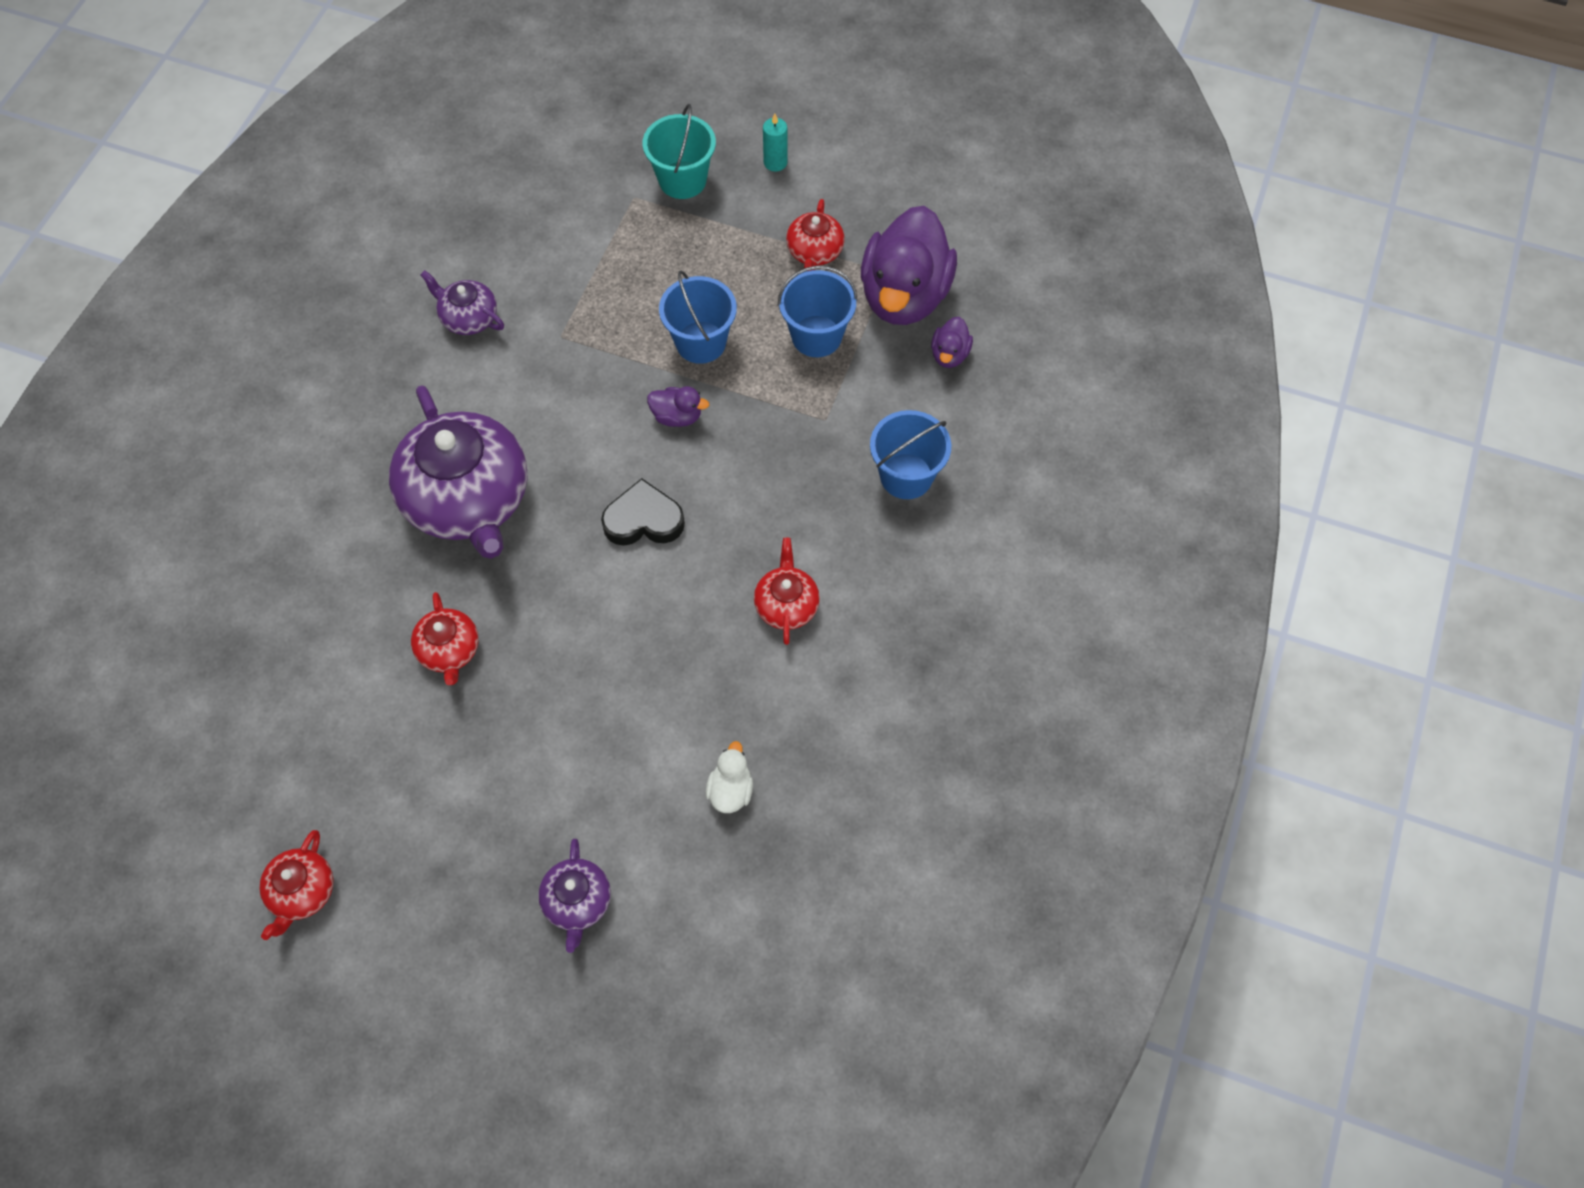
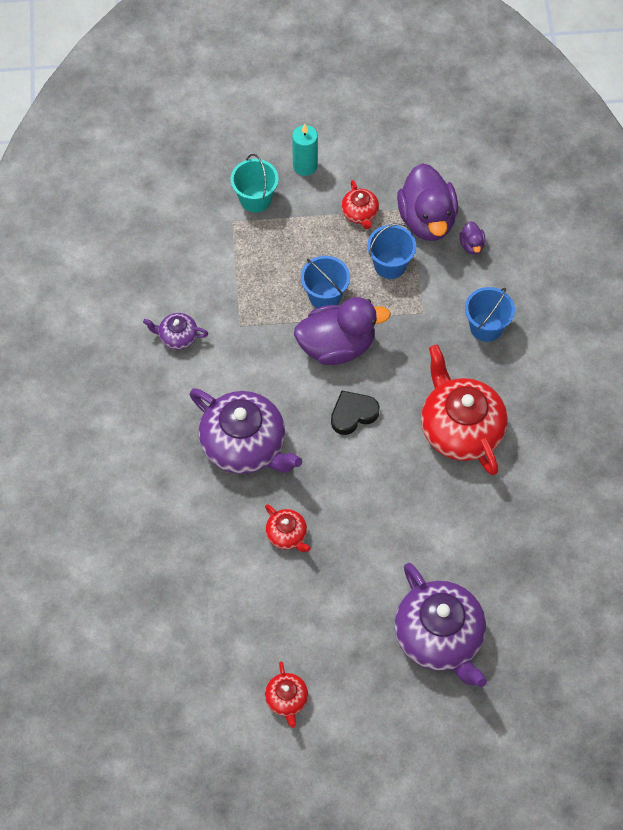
camera: 25 degrees left, 0 degrees up
(577, 902) = (439, 637): purple teapot -> purple teapot, size x2.12
(677, 416) = (337, 346): purple duck -> purple duck, size x2.34
(730, 790) = (487, 542): white duck -> none
(775, 162) = (305, 166): turquoise candle -> turquoise candle, size x1.57
(786, 605) = (460, 428): red teapot -> red teapot, size x2.12

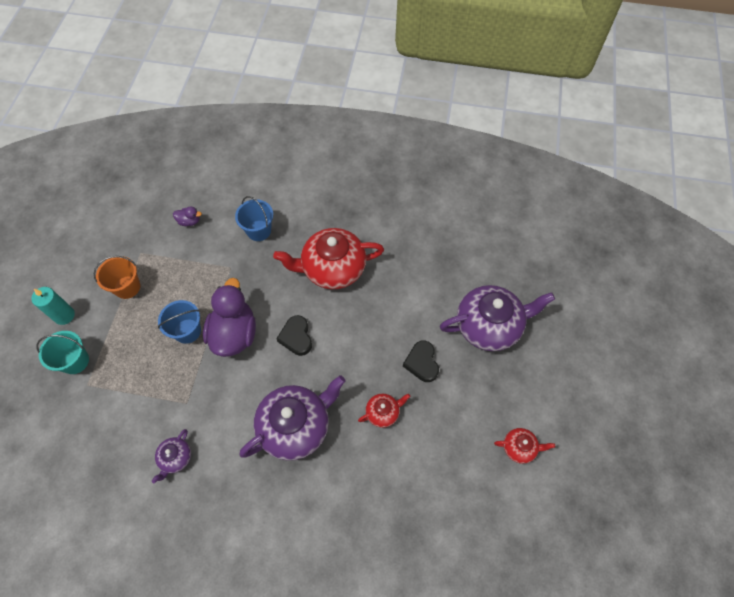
camera: 75 degrees left, 0 degrees up
(360, 213) = (127, 287): red teapot -> orange bucket
(363, 565) = (422, 363): none -> black heart
(390, 265) = (181, 278): blue bucket -> none
(427, 220) = (155, 244): purple duck -> none

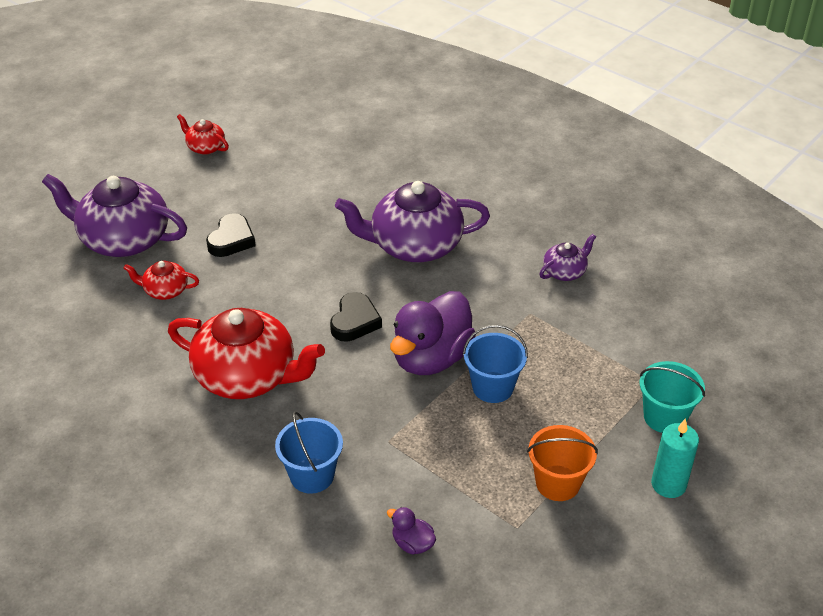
camera: 150 degrees left, 20 degrees down
(383, 412) = (312, 219): red teapot -> red teapot (165, 290)

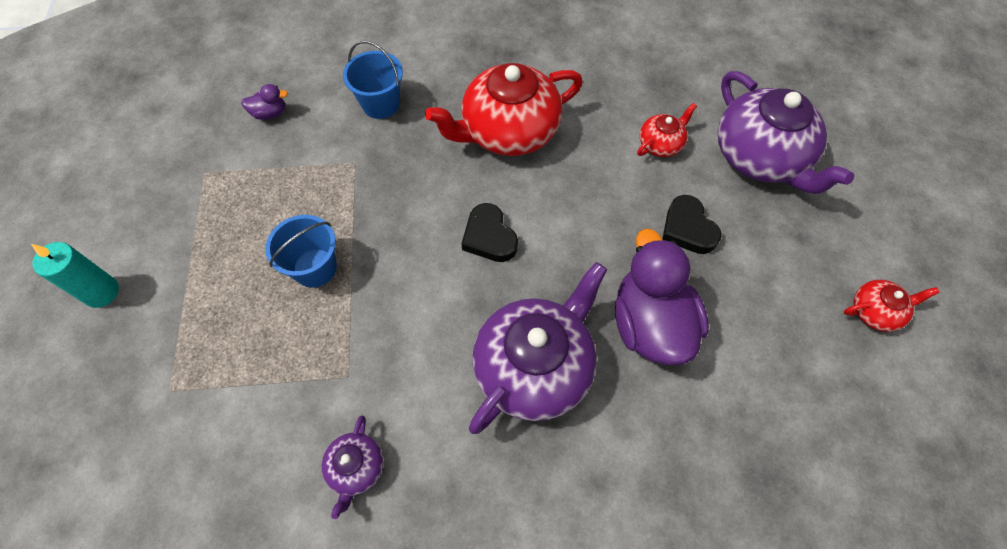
camera: 135 degrees right, 20 degrees up
(123, 239) = (760, 157): purple teapot -> purple teapot turned 90 degrees clockwise
(431, 358) = (391, 254): purple duck -> purple duck (650, 323)
(558, 483) = (197, 226): orange bucket -> none
(664, 417) = (138, 358): turquoise bucket -> none

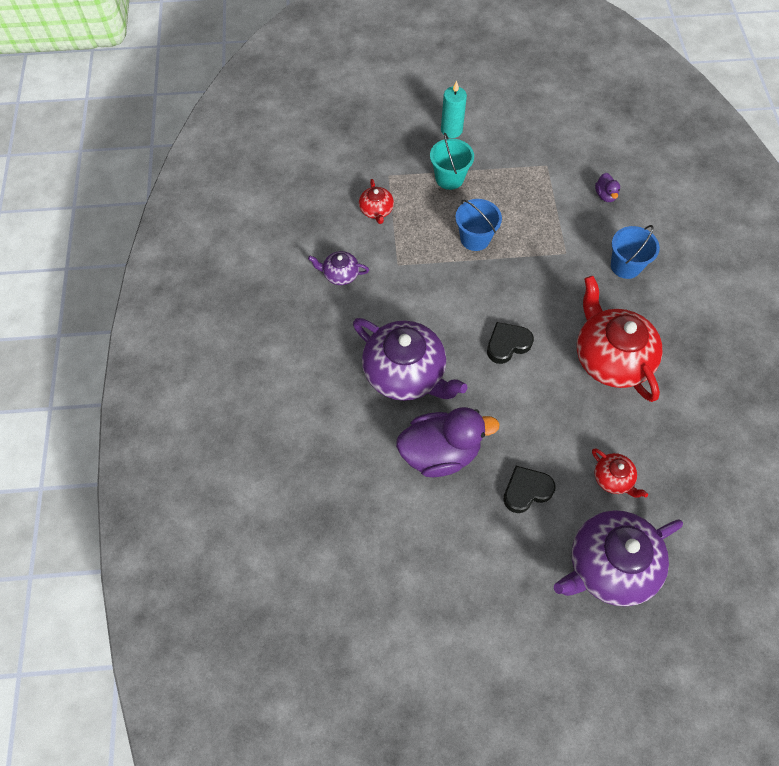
camera: 90 degrees right, 0 degrees up
(197, 298) = (449, 178): none -> turquoise bucket
(875, 311) = (457, 633): red teapot -> red teapot (376, 210)

